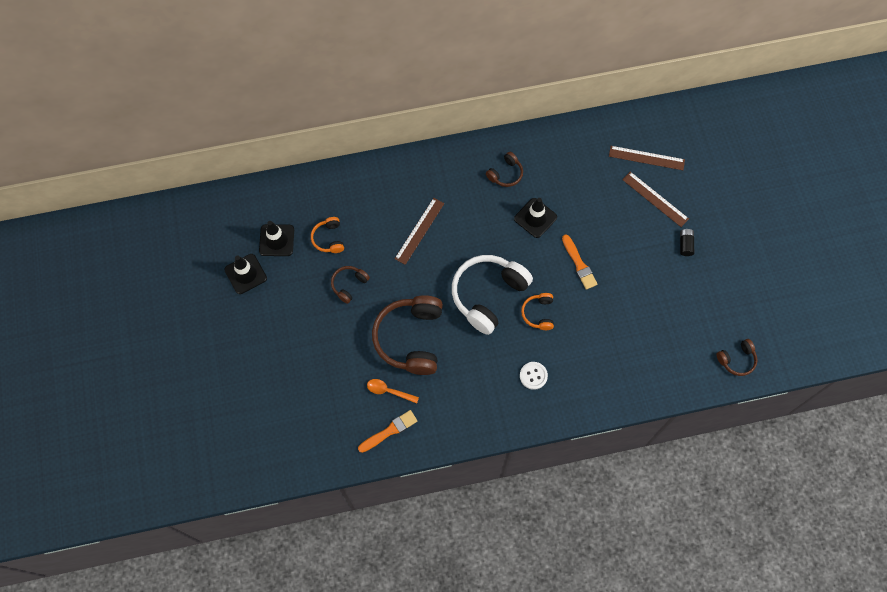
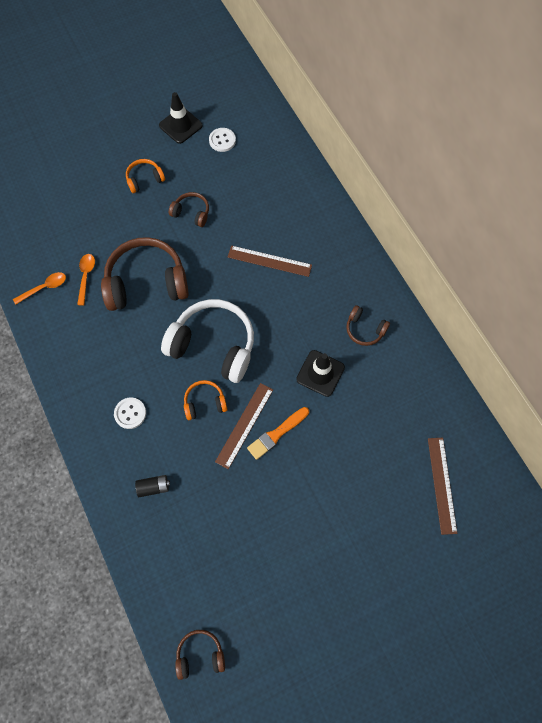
camera: 75 degrees right, 0 degrees up
(276, 240) = (222, 140): black traffic cone -> white button
(329, 239) = (236, 183): orange headphones -> orange headphones (144, 179)
(389, 431) = (44, 288): orange brush -> orange spoon
(655, 199) = (389, 506): brown ruler -> brown ruler (244, 425)
(685, 244) = (339, 557): black battery -> black battery (154, 487)
(737, 360) = (200, 654): brown headphones -> brown headphones turned 120 degrees clockwise

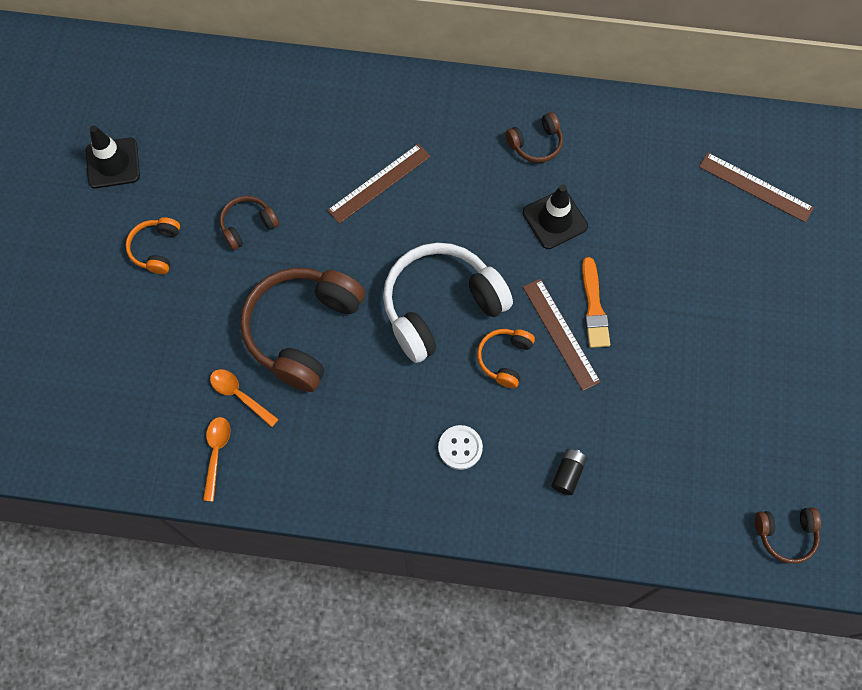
camera: 55 degrees left, 0 degrees up
(200, 654) = (785, 534): brown headphones -> brown headphones turned 120 degrees counterclockwise
(222, 140) = (175, 131): white button -> none

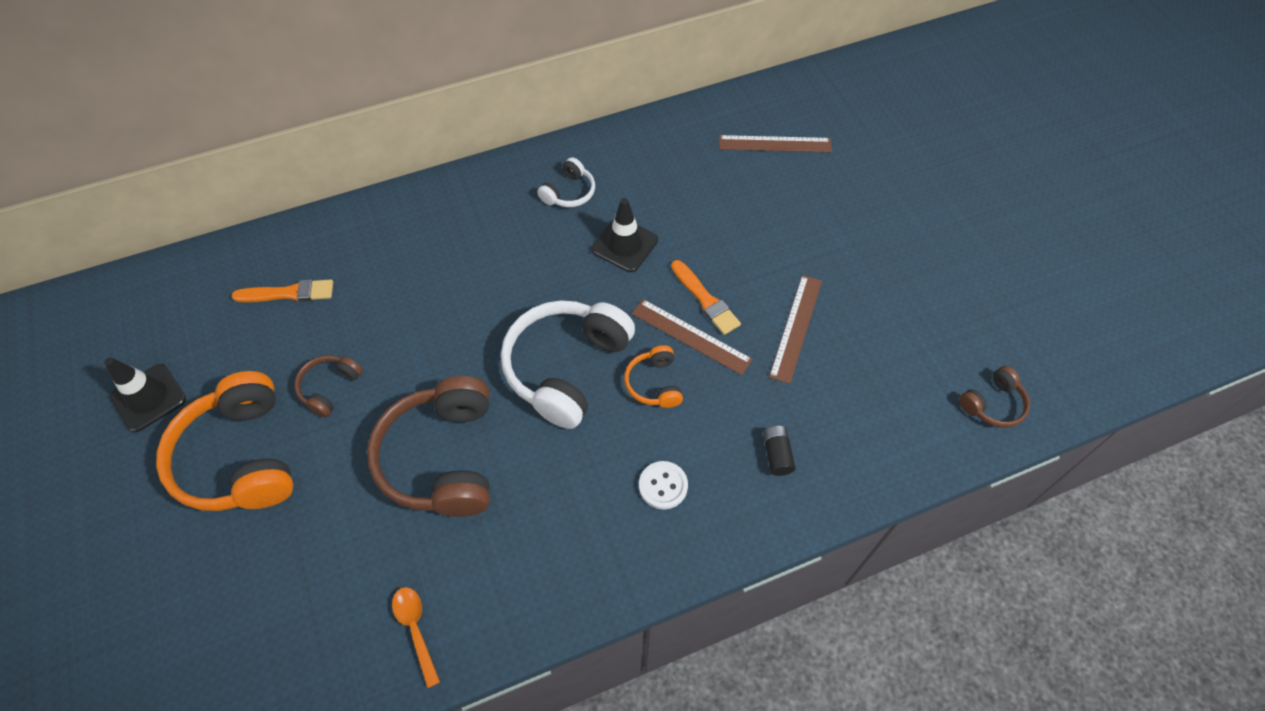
camera: 30 degrees left, 10 degrees down
(156, 249) = (240, 457): orange headphones -> orange headphones, size x2.08
(240, 395) = (409, 556): orange spoon -> none
(256, 124) = (289, 293): none -> orange brush
(379, 183) = (442, 289): brown ruler -> brown ruler (796, 327)
(536, 144) = (569, 192): brown headphones -> white headphones

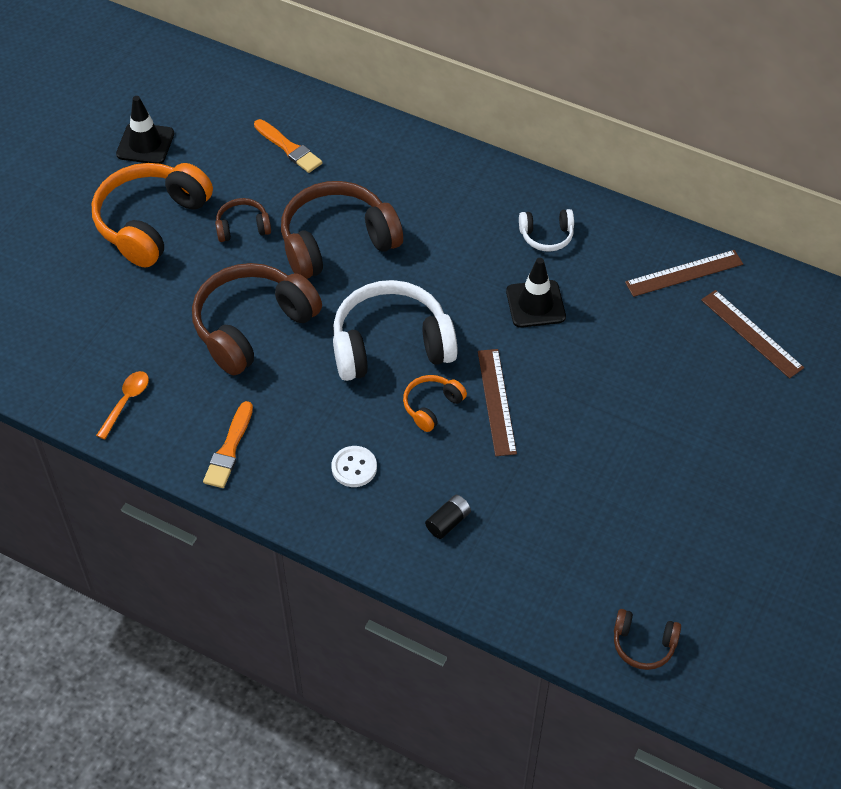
camera: 50 degrees right, 5 degrees down
(423, 330) = (337, 242): none -> brown headphones
(705, 300) = (540, 389): orange brush -> orange brush (229, 449)
(796, 327) = (576, 464): brown ruler -> brown ruler (684, 273)

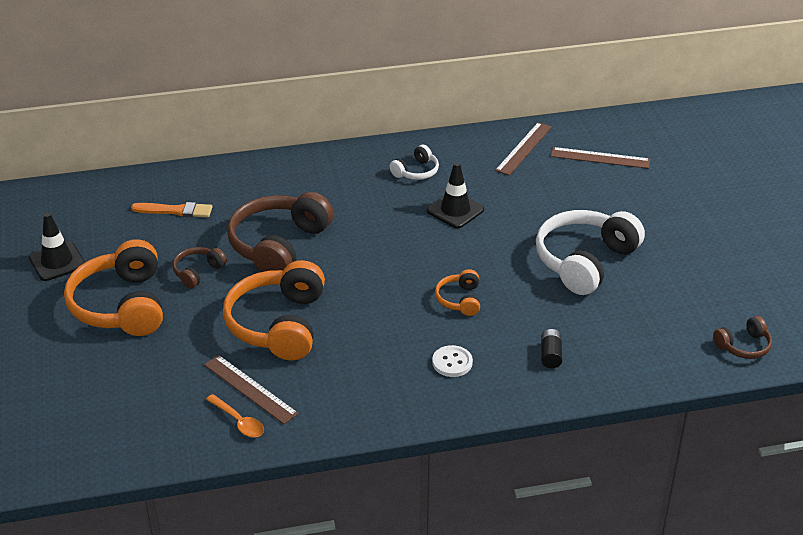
camera: 40 degrees left, 15 degrees down
(126, 402) = (238, 421): orange spoon -> orange spoon turned 150 degrees clockwise
(229, 449) = (352, 403): orange brush -> none
(252, 326) = (278, 324): brown headphones -> orange headphones
(391, 345) = (389, 282): white headphones -> white headphones (584, 261)
(496, 401) = (497, 274): brown ruler -> brown ruler (250, 389)

